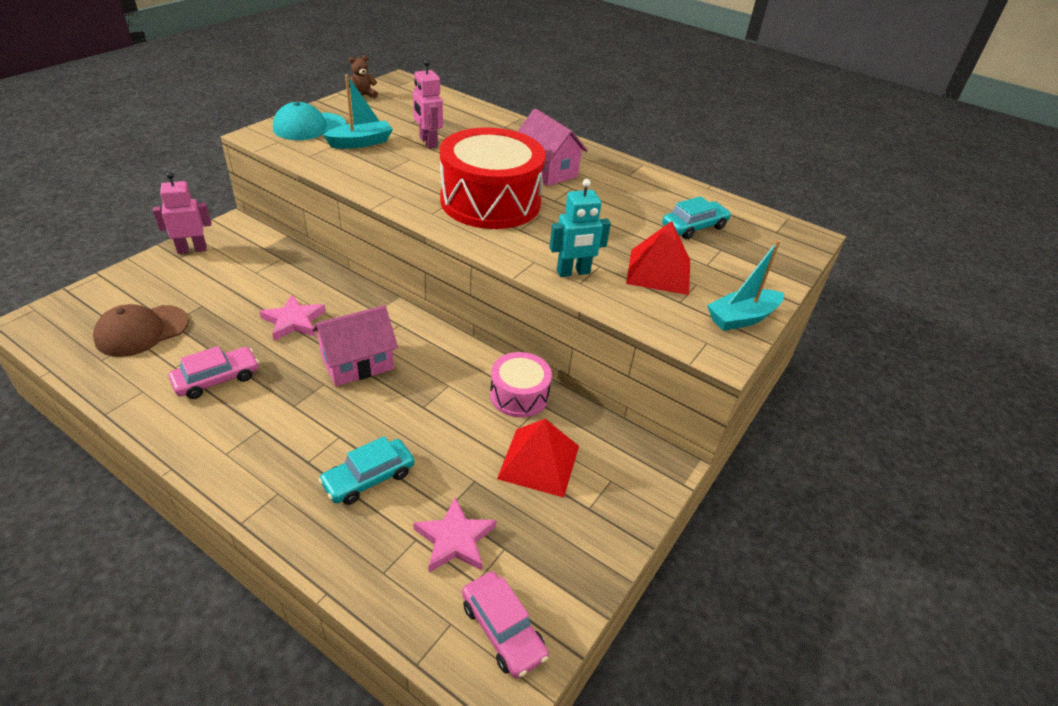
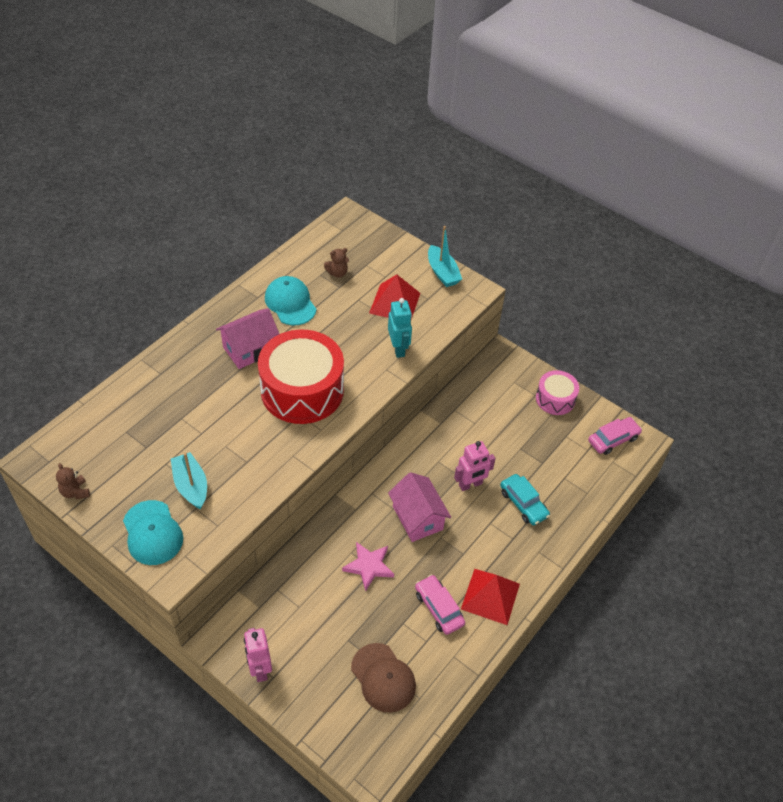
camera: 85 degrees left, 10 degrees up
(428, 142) = (193, 433): pink robot -> pink robot (470, 484)
(455, 539) = (563, 459): pink star -> none
(519, 395) = (446, 421): pink drum -> pink drum (555, 399)
(539, 462) = (503, 415): red pyramid -> red pyramid (490, 596)
(627, 194) = (290, 303): none -> turquoise cap
(694, 227) = (337, 273): turquoise car -> brown teddy bear

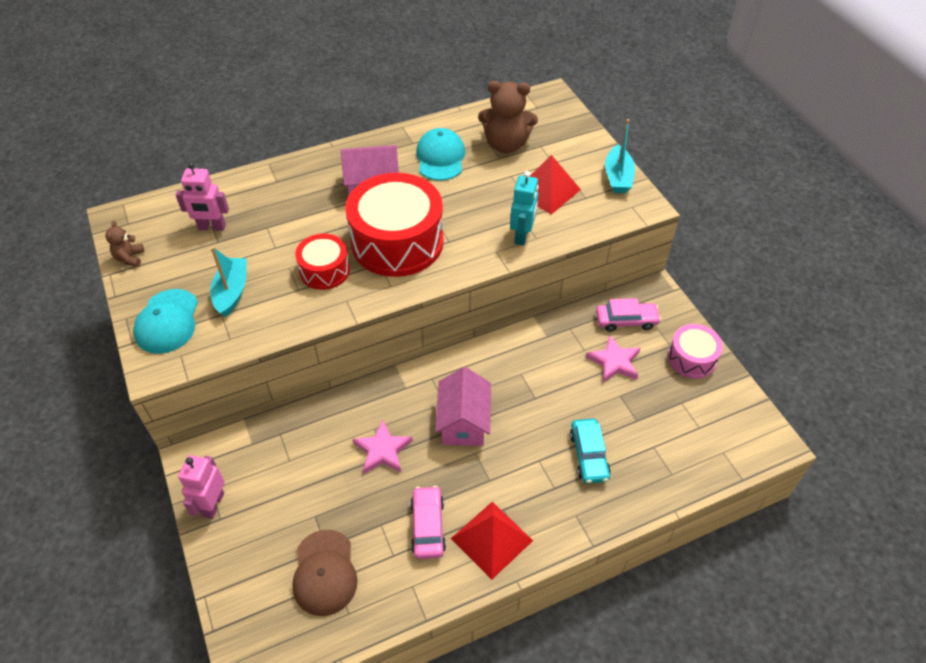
camera: 30 degrees right, 0 degrees up
(258, 437) = (324, 270): none -> red drum
(337, 273) = (506, 144): brown teddy bear -> brown teddy bear, size x2.03
(470, 484) = (541, 411): pink robot -> pink robot (212, 227)
(502, 424) = (614, 362): none -> pink star
(613, 439) = (737, 428): pink car -> pink car (626, 321)

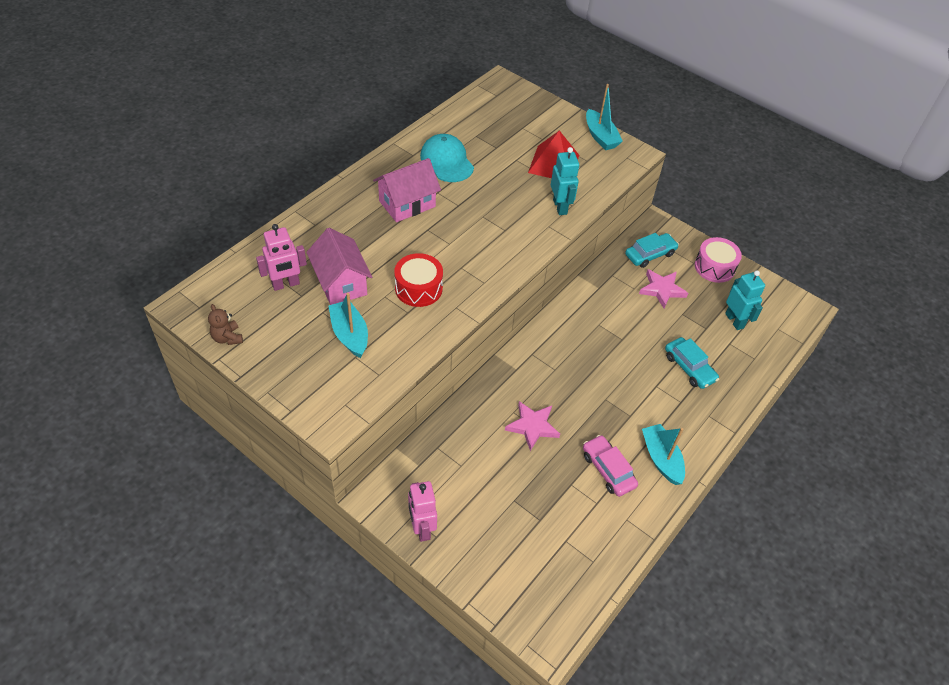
camera: 30 degrees left, 0 degrees up
(167, 321) = (310, 380): turquoise cap -> none
(324, 572) = (553, 540): brown cap -> none
(397, 242) = (463, 244): red drum -> none
(463, 422) = (580, 379): pink house -> pink house (341, 283)
(491, 539) = (661, 459): red pyramid -> turquoise boat
(506, 144) = (493, 134): brown teddy bear -> none
(626, 321) = (650, 254): pink car -> turquoise car
(676, 424) = (734, 321): none -> turquoise robot

